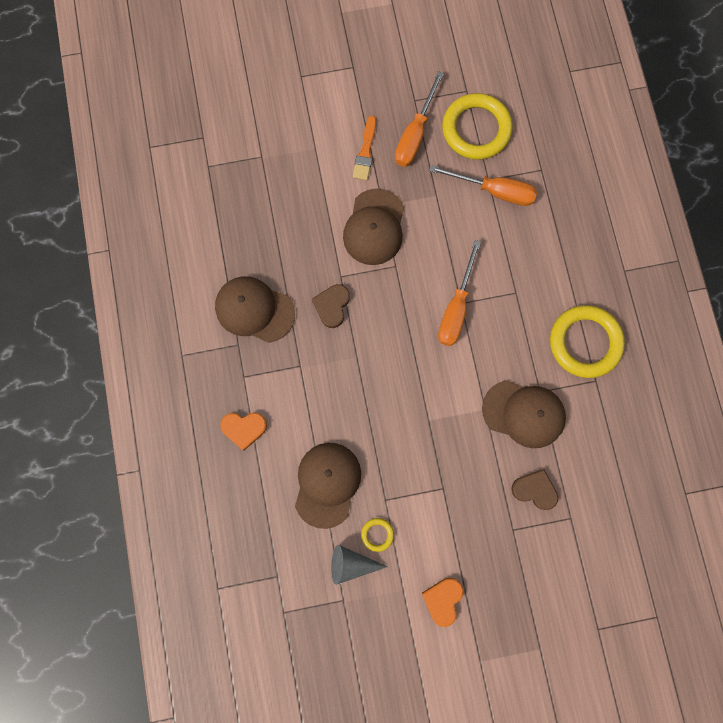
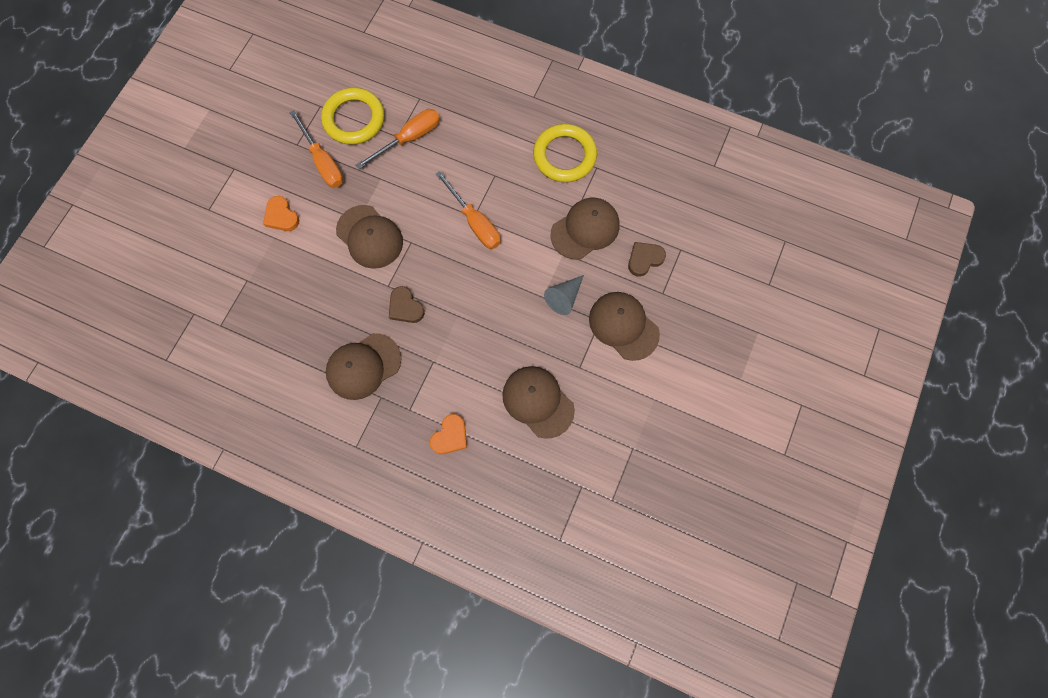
camera: 55 degrees left, 5 degrees down
(351, 564) = (609, 424): grey cone -> grey cone (564, 297)
(365, 152) = (307, 204): orange brush -> none
(377, 534) = (601, 390): yellow ring -> none
(443, 600) = (680, 375): orange heart -> orange heart (281, 216)
(453, 514) = (623, 326): none -> brown cap

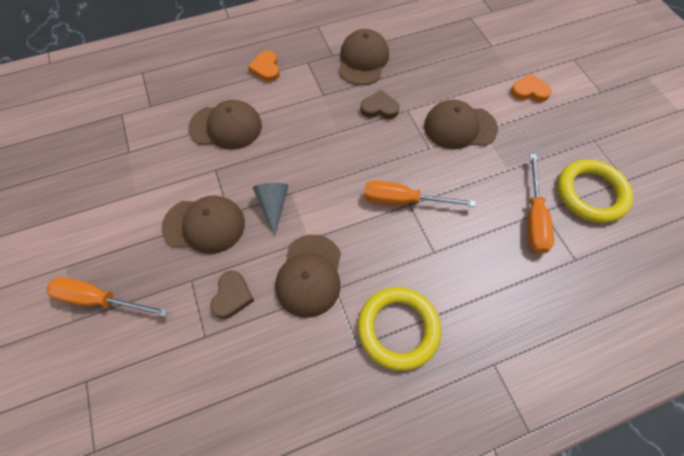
camera: 135 degrees right, 10 degrees down
(323, 162) = (560, 144): orange screwdriver -> orange screwdriver (99, 299)

